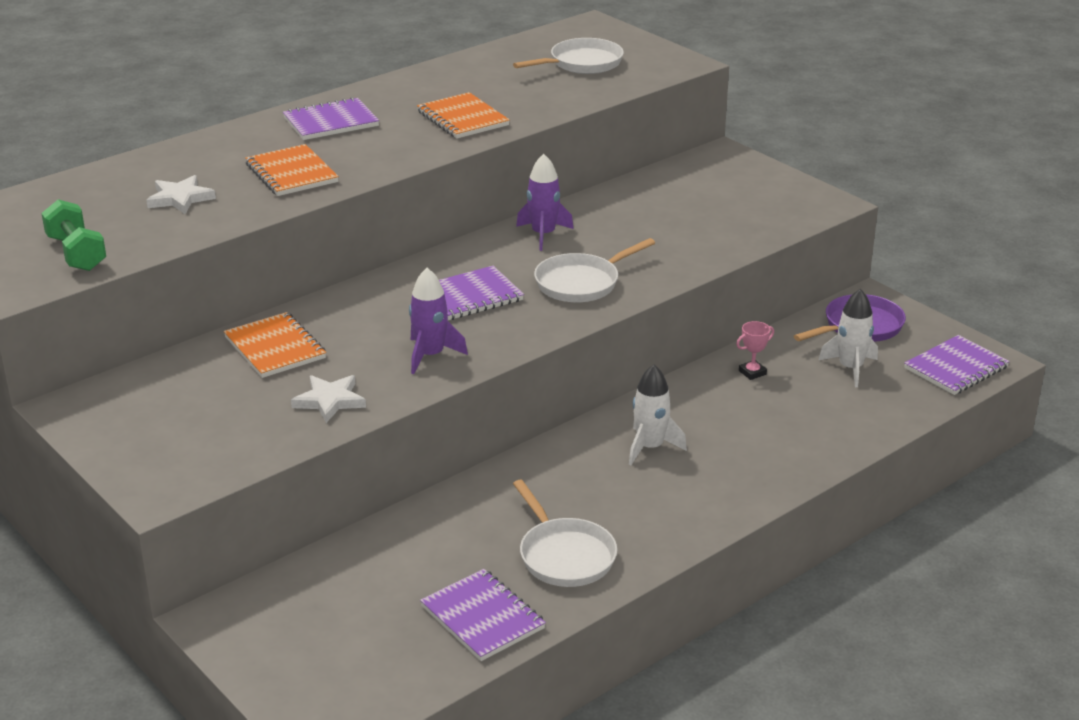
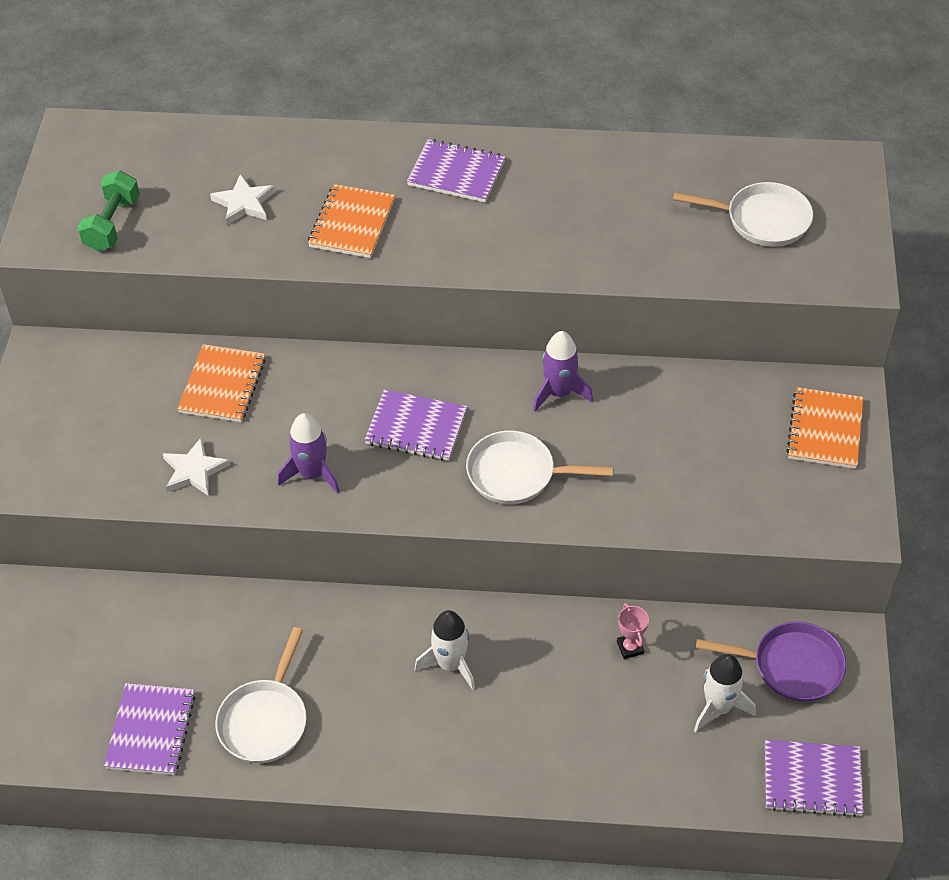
camera: 45 degrees right, 20 degrees up
(463, 118) = (563, 236): orange notebook -> orange notebook (825, 430)
(752, 372) = (630, 647): pink trophy -> pink trophy turned 60 degrees clockwise

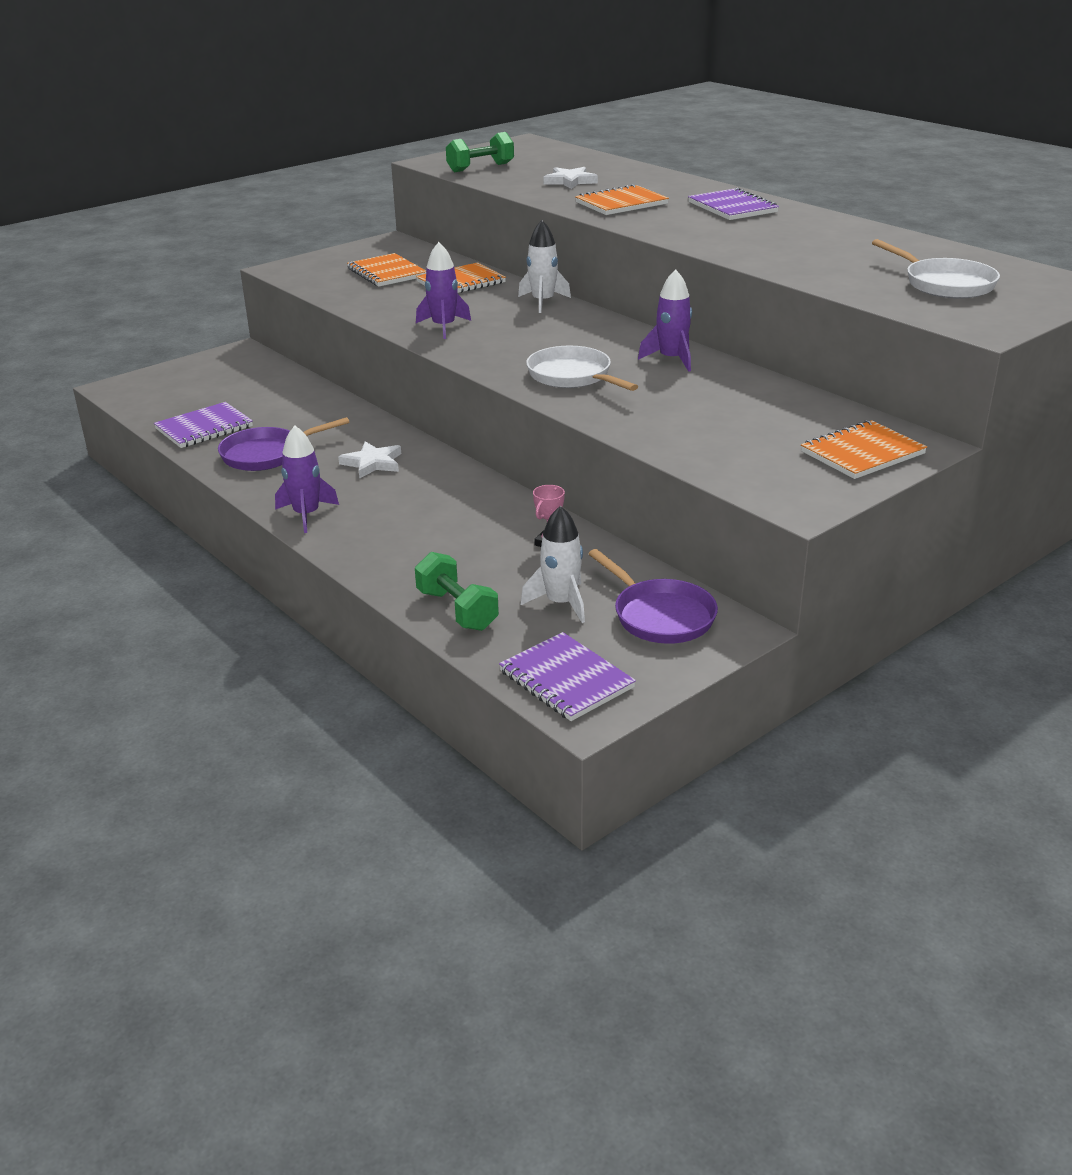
camera: 45 degrees right, 20 degrees down
(125, 416) = (387, 273): none -> orange notebook
(194, 470) = (382, 301): white star -> white star (372, 463)
(265, 720) = (267, 454): white pan -> purple pan
(411, 766) = (306, 515): none -> purple rocket
(416, 427) = (544, 336): purple notebook -> none
(450, 664) = (415, 488): white rocket -> white rocket (543, 302)
(663, 775) = (457, 610): none -> green dumbbell

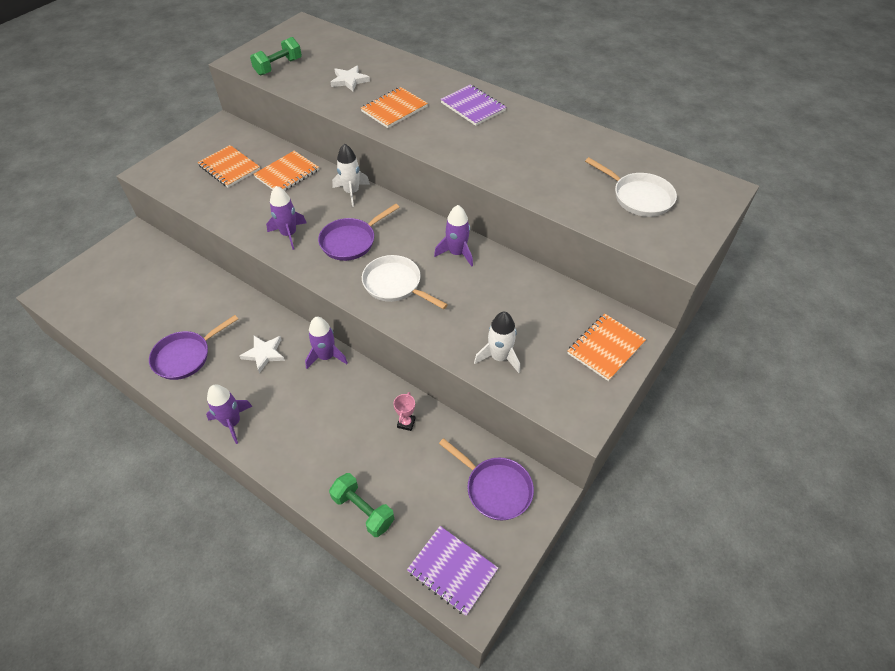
camera: 15 degrees left, 20 degrees up
(204, 428) = (130, 332): purple notebook -> none
(457, 474) = (326, 356): none -> purple rocket
(525, 339) = (351, 241): none -> purple pan
(561, 603) = (429, 488): white rocket -> white rocket (499, 357)

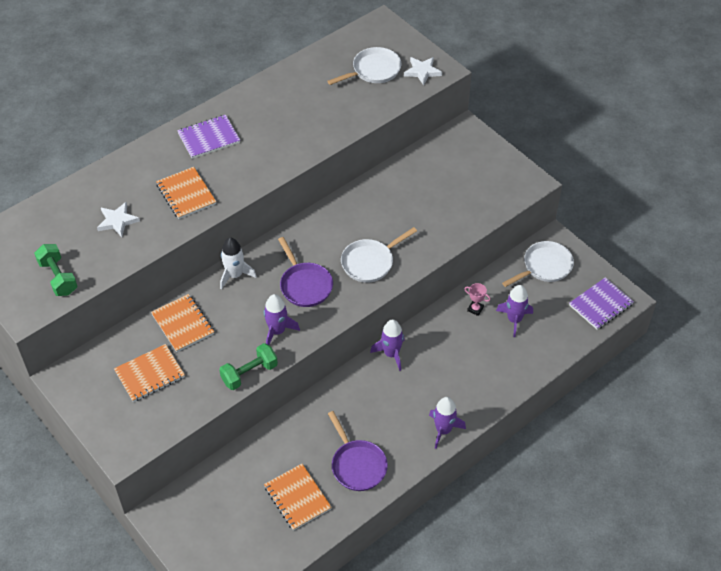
camera: 75 degrees left, 0 degrees up
(264, 354) = (373, 401): white star -> white star (422, 71)
(363, 510) = (545, 349): green dumbbell -> green dumbbell (249, 373)
(457, 253) = (347, 214): purple rocket -> purple rocket (514, 320)
(495, 488) = (544, 266): purple pan -> white pan
(499, 357) = (466, 213): white rocket -> none
(605, 348) = (475, 152): orange notebook -> orange notebook (297, 498)

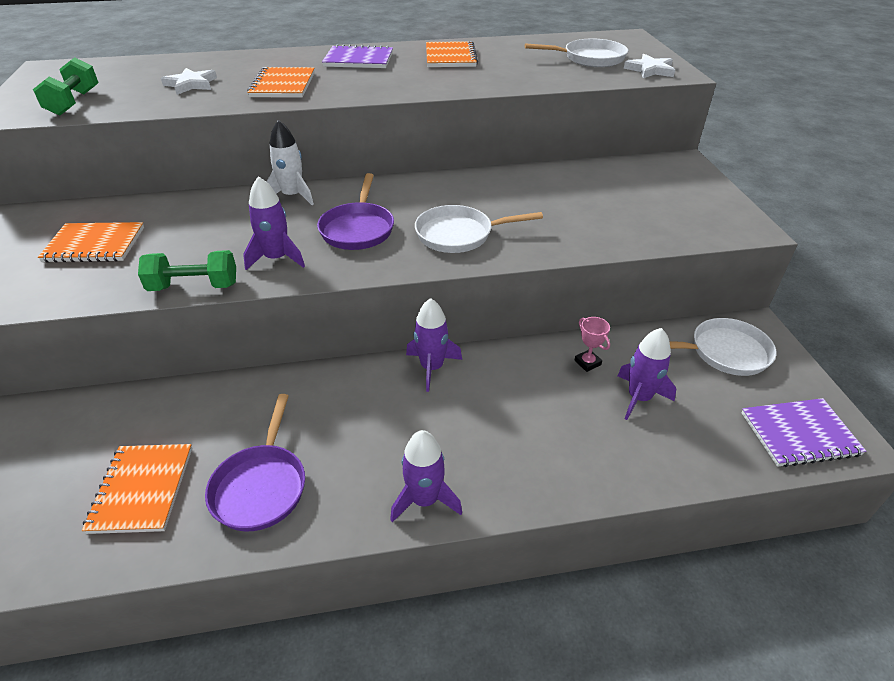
camera: 30 degrees right, 10 degrees down
(183, 324) = (187, 216): orange notebook -> orange notebook (450, 57)

